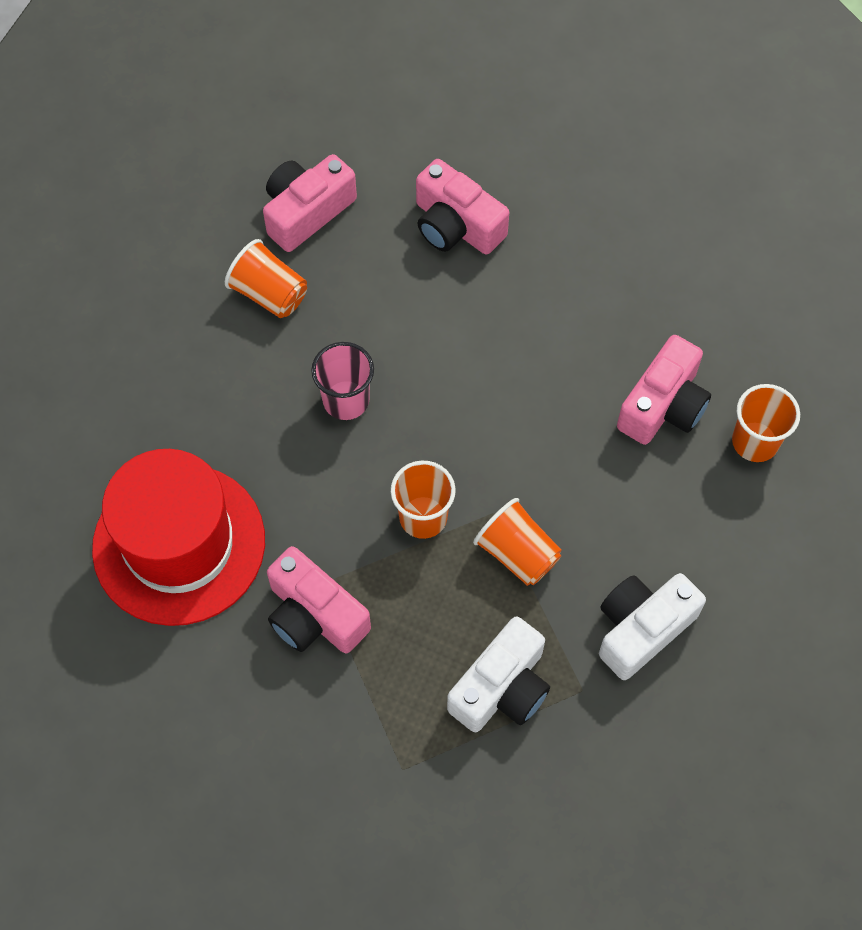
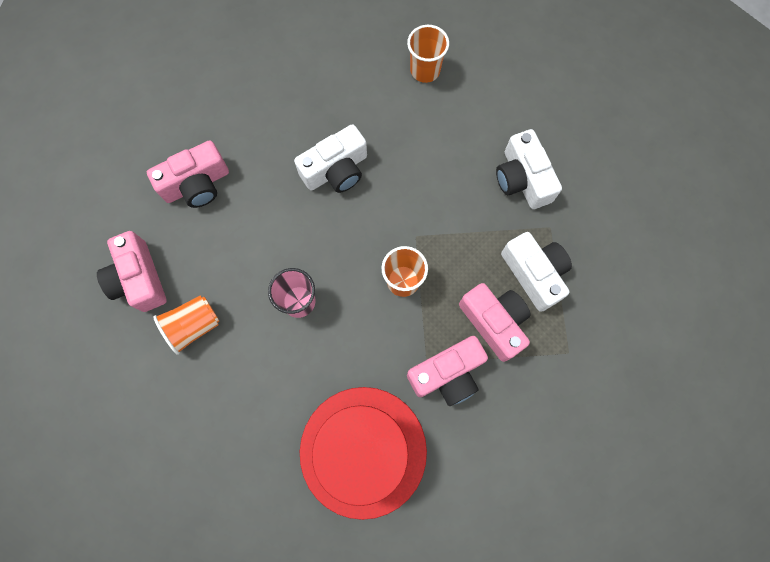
camera: 70 degrees left, 10 degrees up
(517, 553) = (448, 232): orange cup -> none
(547, 380) = (336, 170): none -> white camera
(663, 405) = (381, 110): pink camera -> pink camera (494, 322)

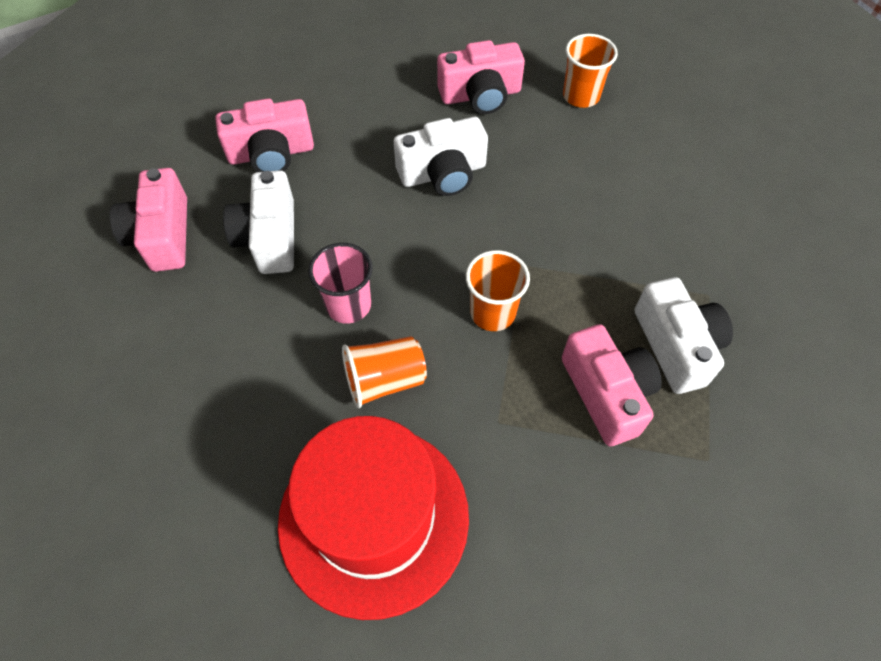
camera: 15 degrees right, 15 degrees down
(193, 326) = (205, 302): orange cup -> orange cup (385, 380)
(447, 374) = (523, 444): pink camera -> pink camera (480, 95)
(522, 179) = (681, 232): white camera -> white camera (269, 237)

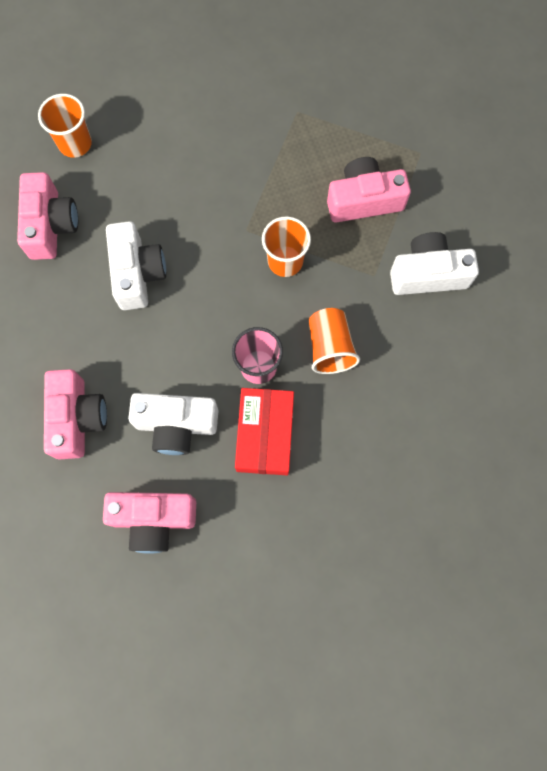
camera: 80 degrees left, 15 degrees up
(263, 325) = (265, 434): none -> red box
(374, 518) = (432, 368): red hat -> none
(676, 345) = (334, 145): white camera -> white camera (428, 274)

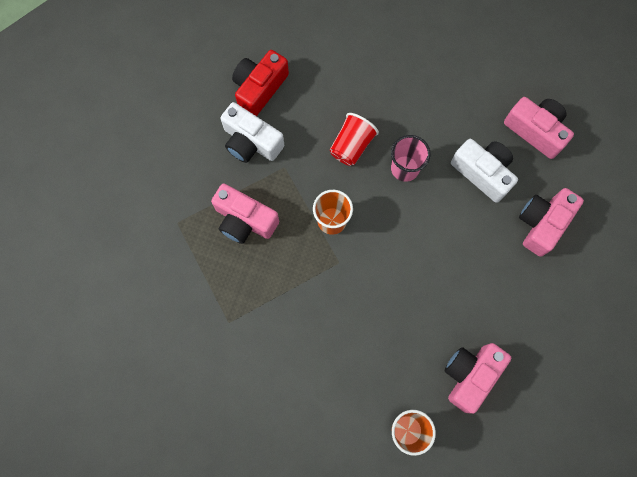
camera: 140 degrees left, 0 degrees up
(137, 273) = (435, 290): white camera -> none
(265, 434) = (433, 127): red box -> none
(329, 347) = (351, 146): orange cup -> red cup
(473, 333) = (259, 88): none -> red camera

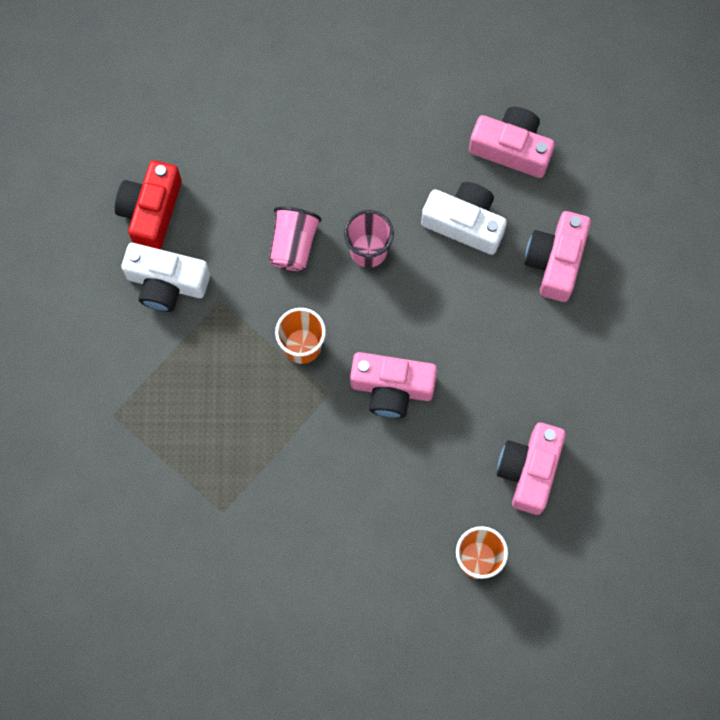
camera: 20 degrees left, 0 degrees up
(244, 220) = (195, 383): pink camera -> pink camera (391, 388)
(351, 146) = (293, 245): red cup -> pink cup

